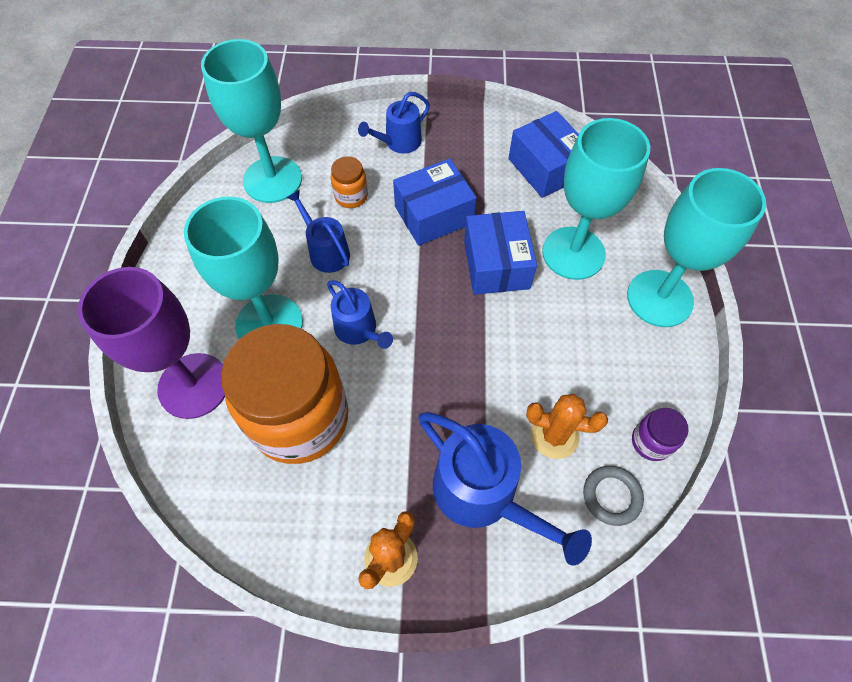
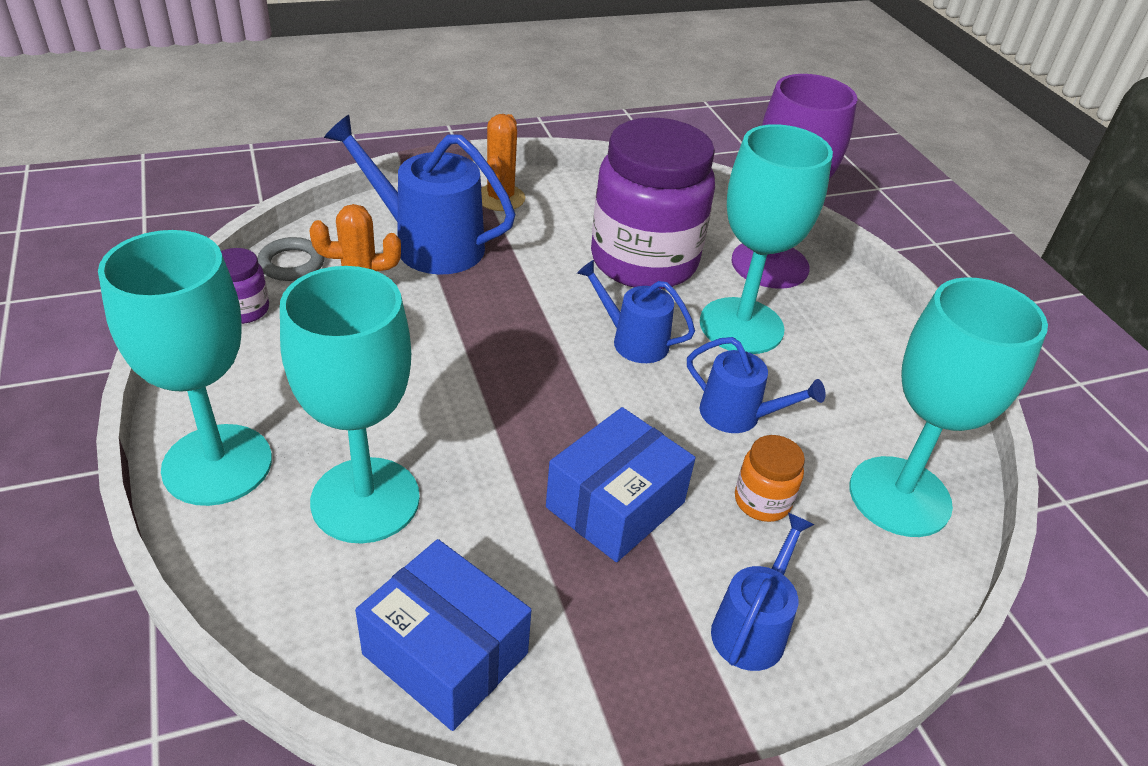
camera: 155 degrees right, 20 degrees down
(300, 418) = (644, 261): orange jar -> purple jar
(496, 265) = (486, 454): blue box -> none

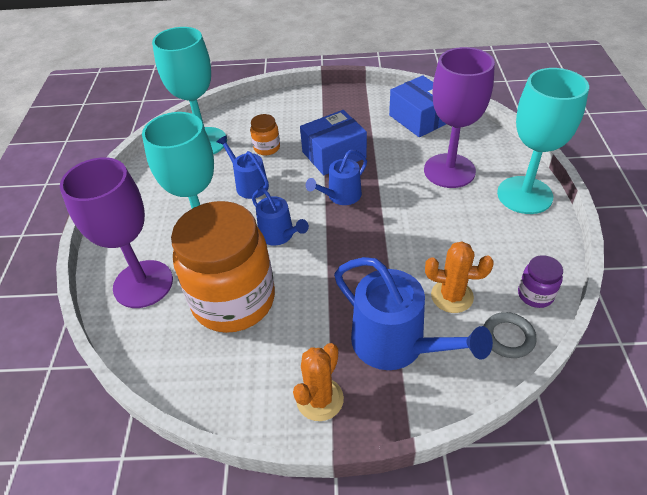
camera: 155 degrees left, 5 degrees up
(365, 500) = (449, 171): turquoise goblet -> purple goblet
(644, 261) = (233, 300): purple jar -> orange jar
(752, 628) = (302, 111): blue watering can -> blue watering can (341, 196)

